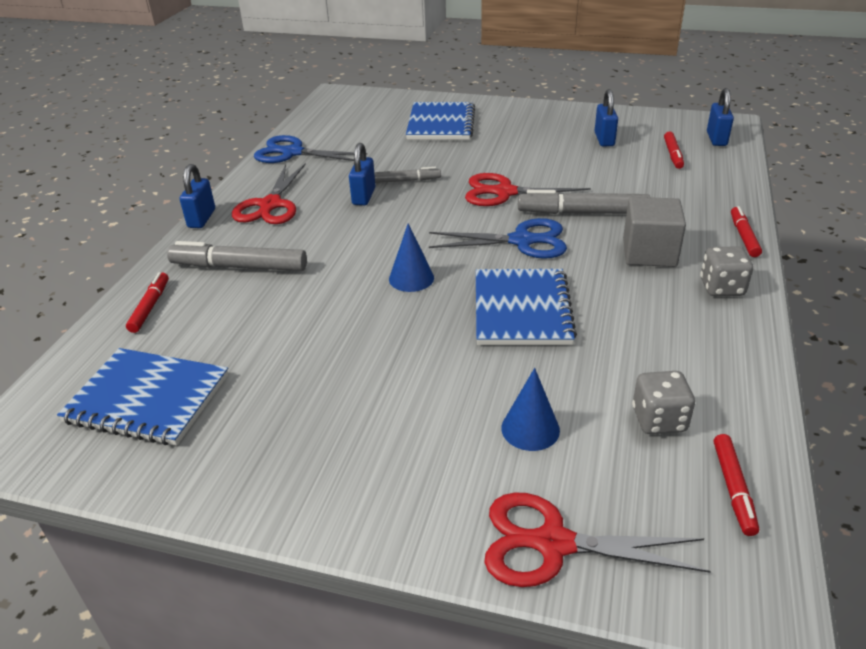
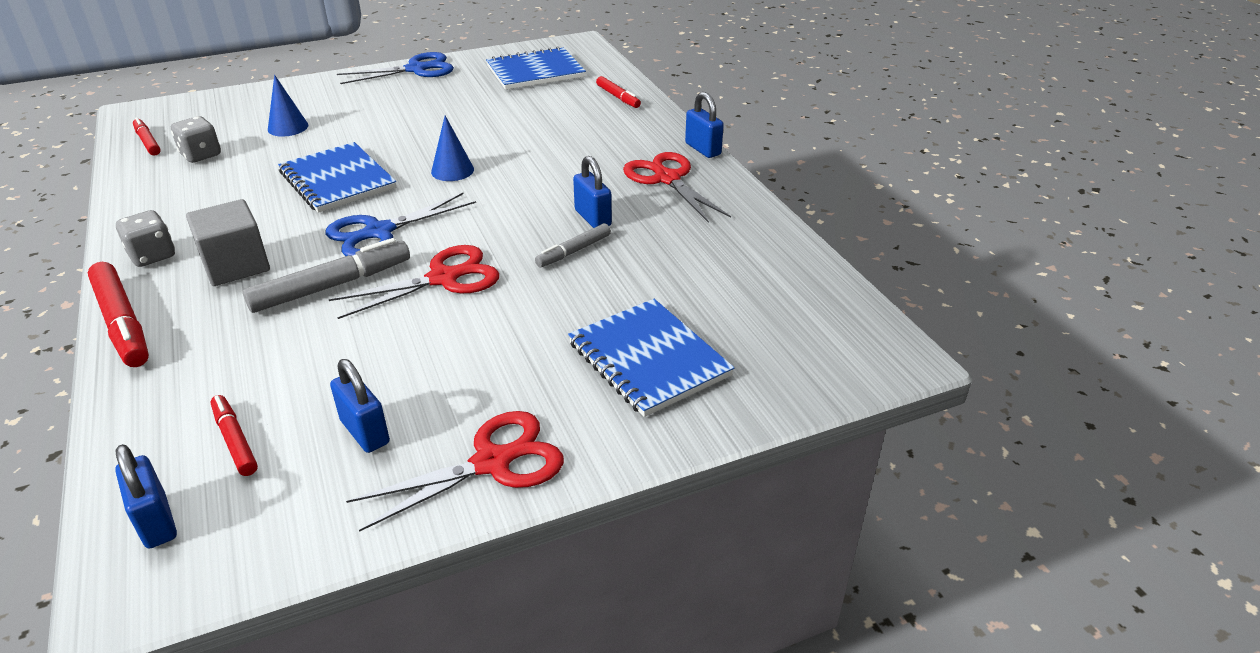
camera: 140 degrees right, 0 degrees up
(239, 267) = (602, 133): grey marker -> none
(293, 153) = (755, 236): blue scissors -> blue scissors (416, 69)
(553, 543) = (251, 98): red scissors -> red scissors (492, 463)
(744, 236) = (122, 323): red marker -> red marker, size x1.72

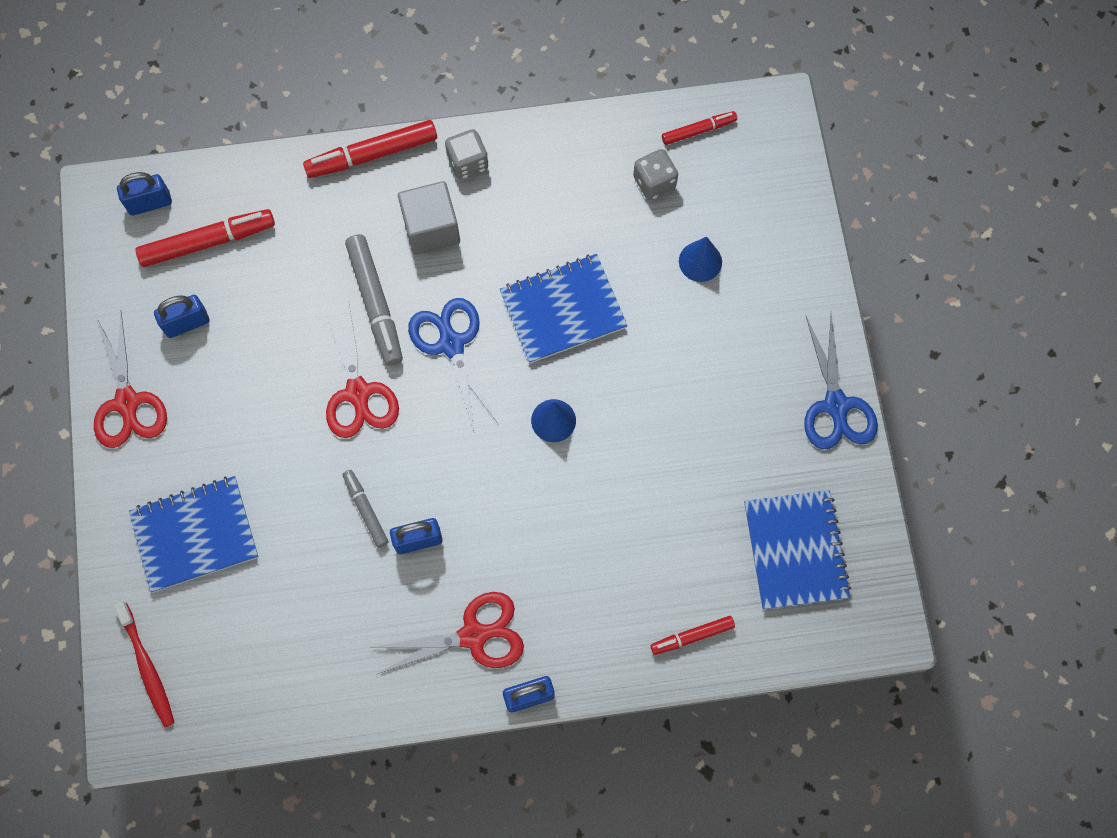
camera: 105 degrees right, 35 degrees up
(235, 440) = (208, 242): red marker -> red marker, size x1.72
(817, 361) = (147, 667): none -> red toothbrush

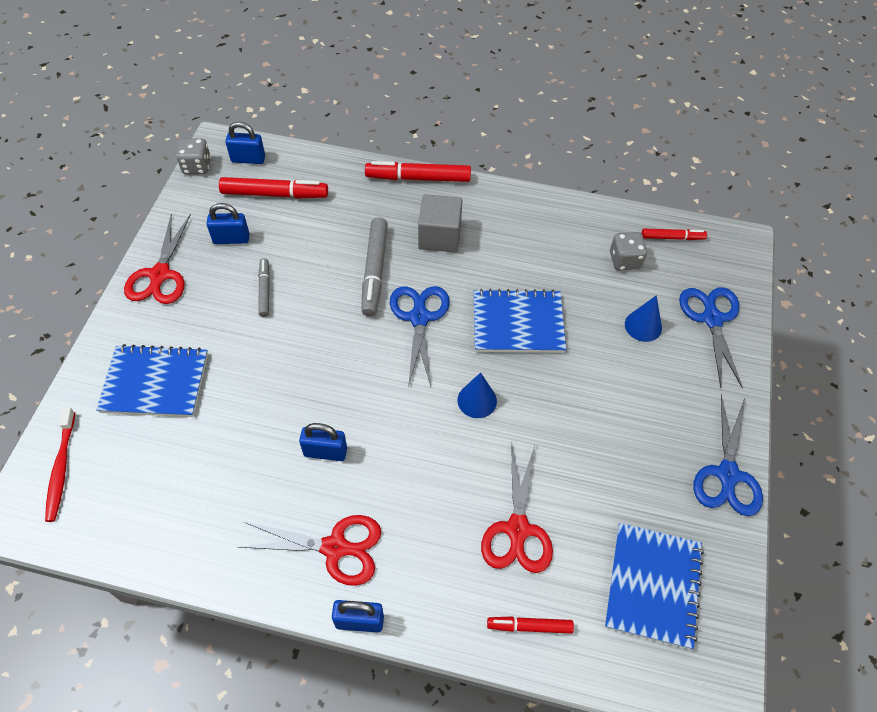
camera: 20 degrees right, 15 degrees down
(358, 392) = (331, 326): red scissors -> red scissors (517, 529)
(366, 510) = (295, 413): grey marker -> grey marker (265, 290)
(468, 162) = (486, 204): grey dice -> grey dice (197, 166)
(772, 224) = (712, 319): none -> blue scissors

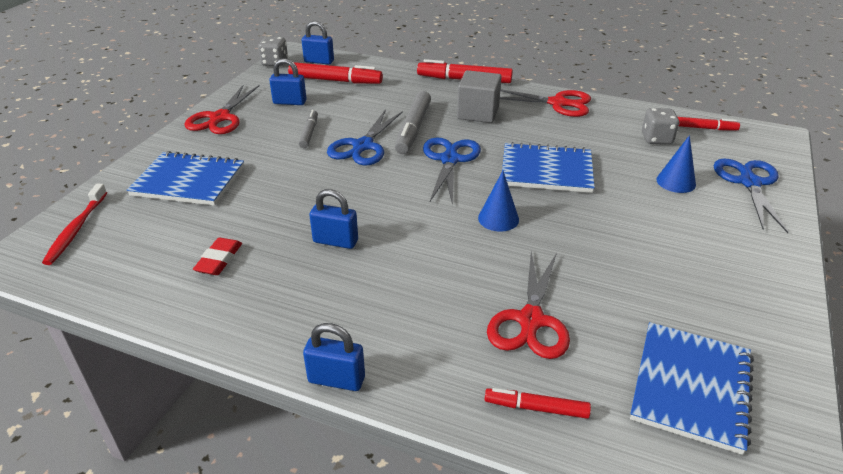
camera: 10 degrees right, 20 degrees down
(218, 492) = (219, 260): none -> red eraser
(335, 548) = (325, 314): red scissors -> red scissors (557, 103)
(727, 474) = (777, 299): blue scissors -> blue scissors (363, 146)

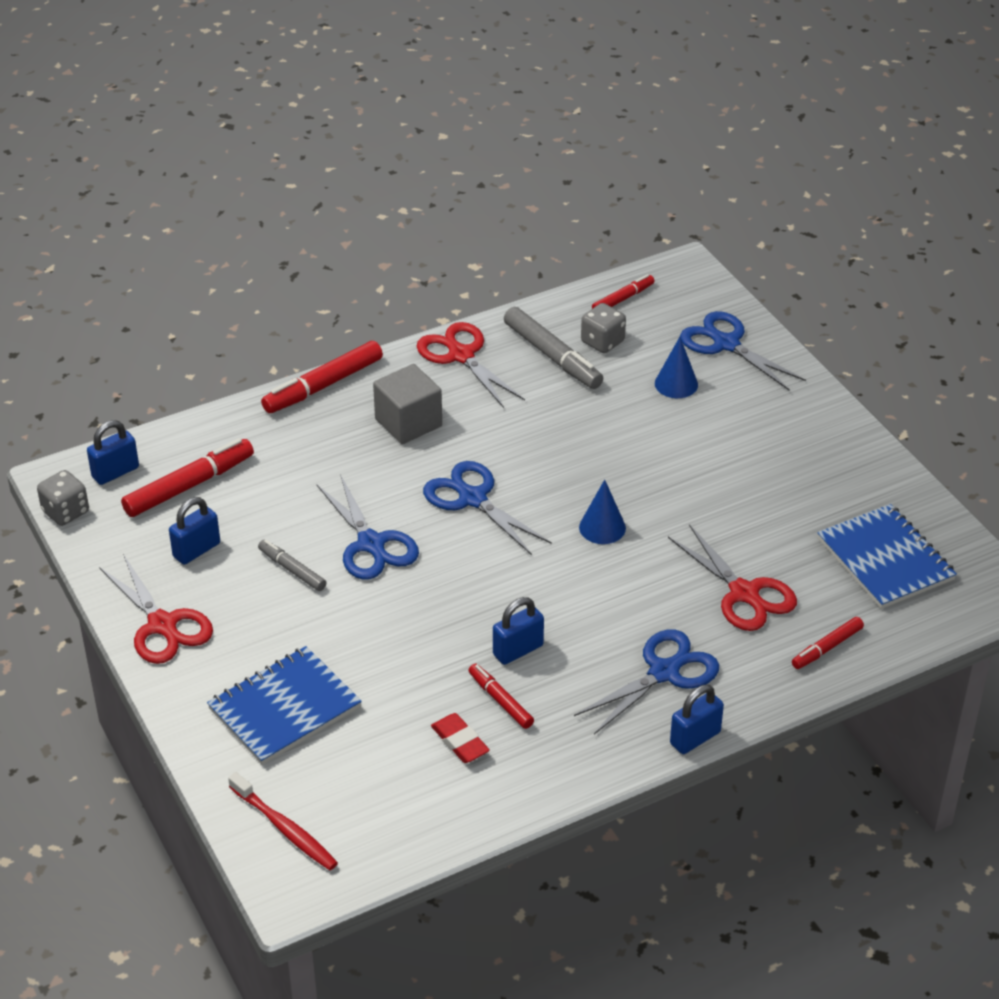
camera: 50 degrees left, 5 degrees up
(278, 258) = (500, 700): none -> red marker
(392, 322) = (664, 672): none -> blue scissors
(413, 129) = (381, 488): grey marker -> grey marker (552, 356)
(546, 170) = (567, 448): blue notebook -> none
(557, 103) = (461, 355): red scissors -> red scissors turned 90 degrees counterclockwise

